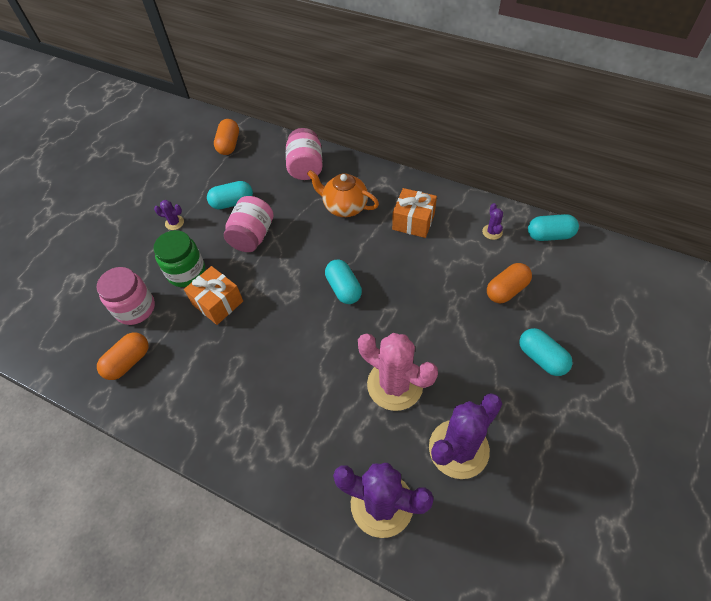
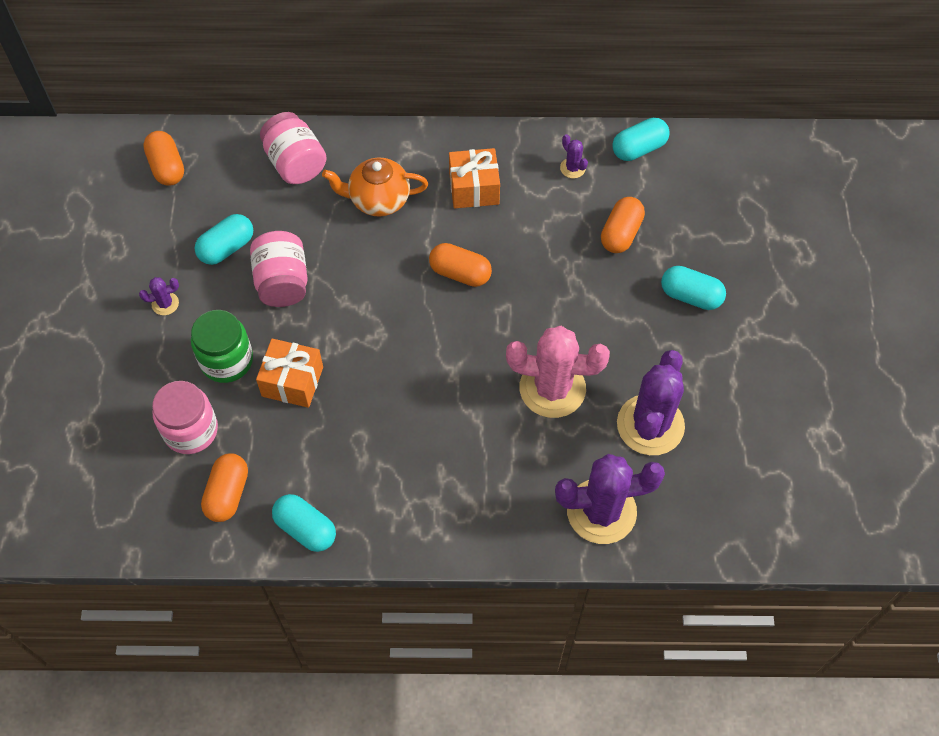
camera: 30 degrees left, 5 degrees up
(343, 288) = (436, 304): turquoise capsule -> turquoise capsule (305, 529)
(372, 274) = (460, 273): none -> orange capsule

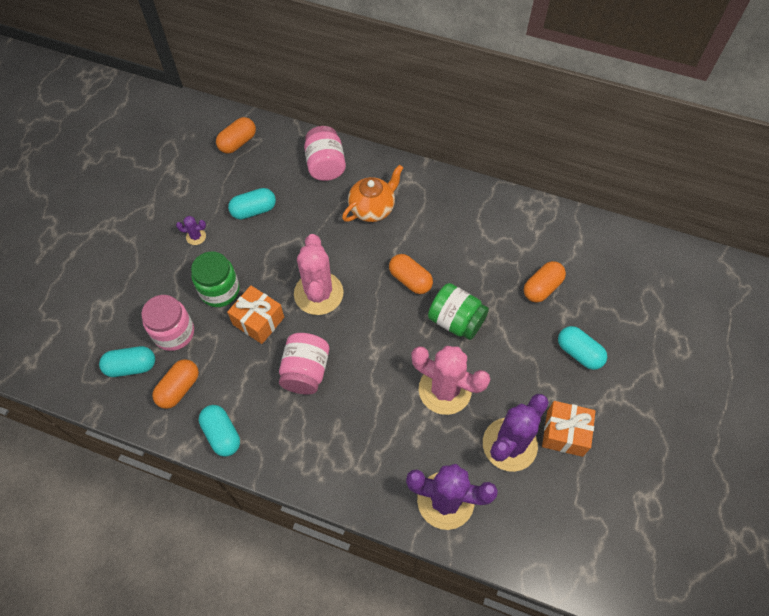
camera: 20 degrees right, 0 degrees up
(167, 167) = (238, 142): orange capsule -> orange capsule turned 45 degrees clockwise
(282, 282) = (281, 247): pink jar -> pink jar (305, 371)
(354, 324) = (318, 293): none -> pink cactus
(378, 200) = (372, 208): orange teapot -> orange teapot turned 120 degrees clockwise
(474, 189) = (444, 221): orange gift -> orange gift (564, 433)
(534, 304) = (456, 321): none -> green jar
(572, 168) = (523, 227): purple cactus -> none
(639, 148) = (579, 228): turquoise capsule -> turquoise capsule (131, 366)

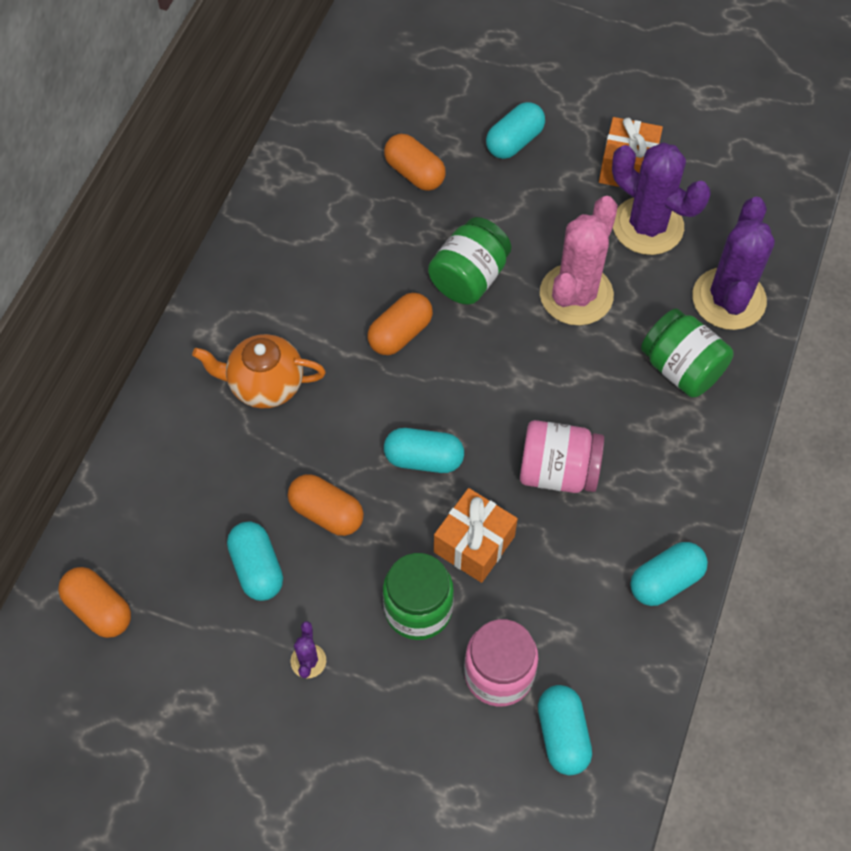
camera: 90 degrees left, 0 degrees up
(179, 388) = (596, 653): orange capsule -> orange capsule (326, 513)
(318, 293) = (424, 459): pink cactus -> turquoise capsule
(325, 165) = (168, 458): pink jar -> none
(372, 208) = (265, 385): orange teapot -> orange teapot turned 45 degrees counterclockwise
(384, 459) = (681, 368): none -> green jar

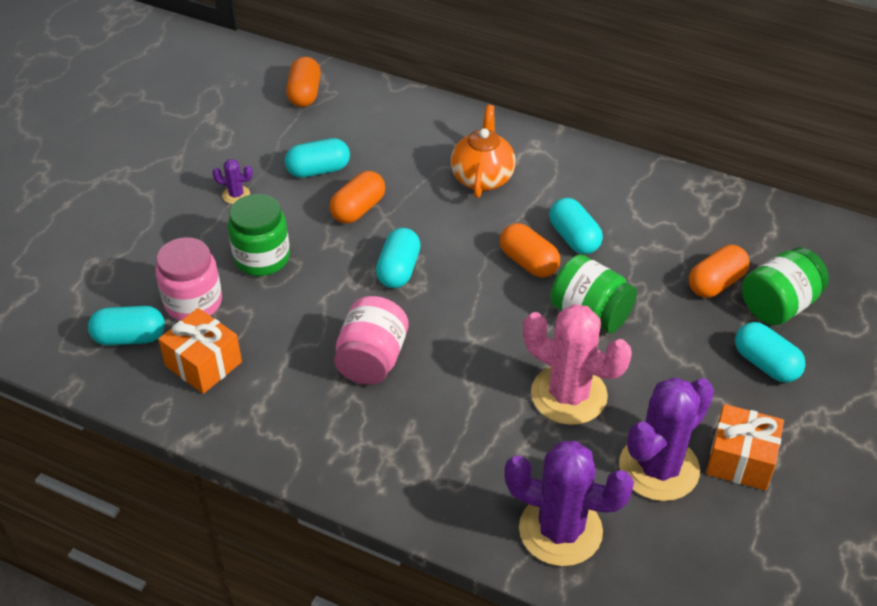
camera: 95 degrees right, 15 degrees down
(99, 609) = (304, 94): orange capsule -> orange capsule turned 45 degrees counterclockwise
(474, 544) = (312, 296): orange gift -> orange gift (203, 364)
(665, 581) = (246, 426): turquoise capsule -> turquoise capsule (574, 238)
(681, 368) = (474, 472): green jar -> green jar (778, 305)

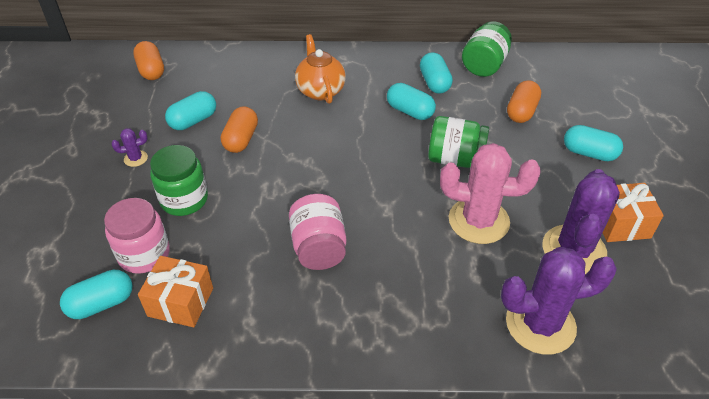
camera: 25 degrees left, 0 degrees up
(398, 270) = (298, 173): turquoise capsule -> turquoise capsule (434, 83)
(528, 262) = (389, 137): orange capsule -> none
(778, 305) = (569, 113): green jar -> green jar (484, 65)

